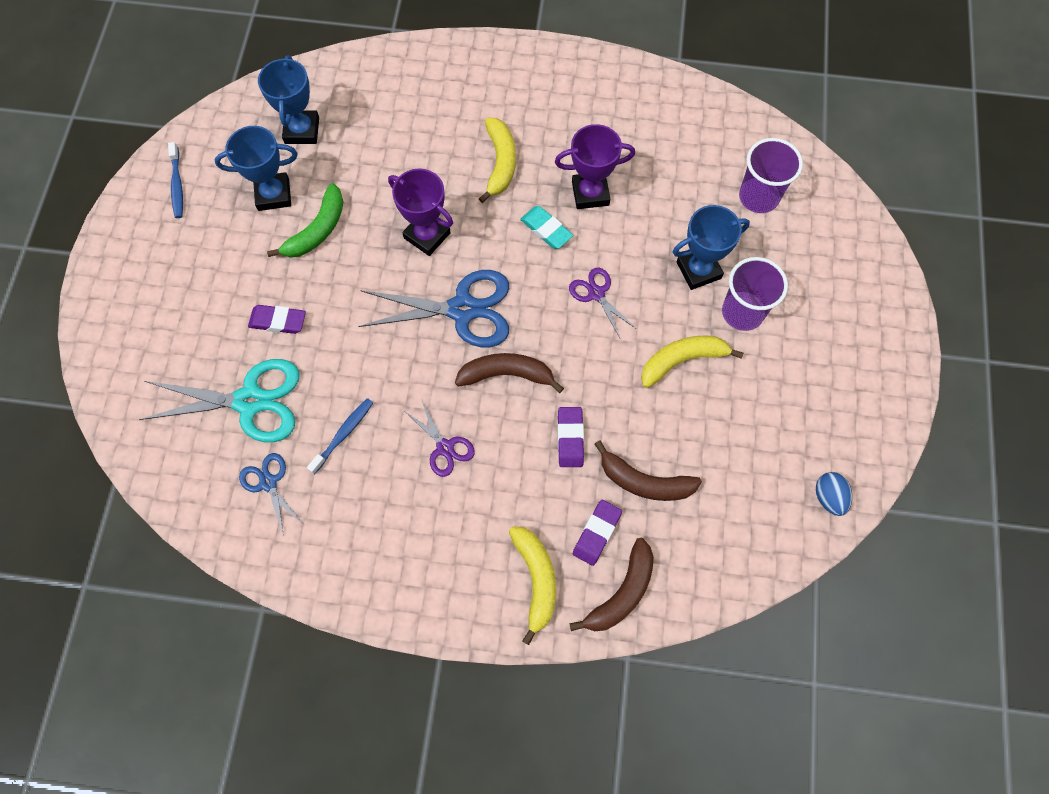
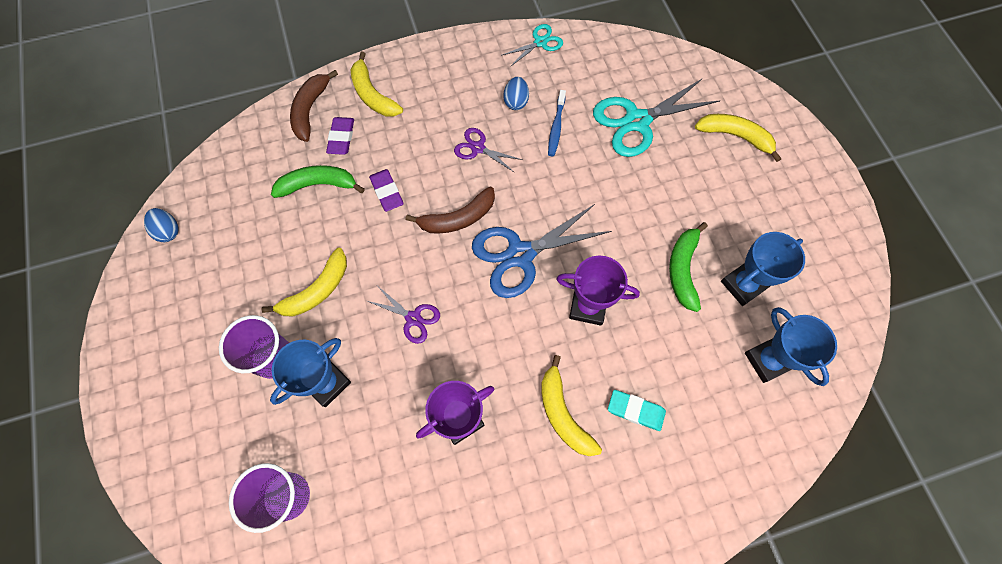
camera: 155 degrees right, 0 degrees up
(161, 336) = (735, 136): none -> yellow banana
(177, 185) = (828, 257): blue toothbrush -> none
(268, 482) = (587, 79): blue scissors -> none
(278, 321) = (659, 183): purple eraser -> none
(290, 564) = (540, 42): none -> turquoise scissors
(369, 489) = (516, 101): none -> blue egg
(546, 230) = (485, 361): turquoise eraser -> turquoise eraser (635, 410)
(644, 481) = (318, 185): brown banana -> green banana

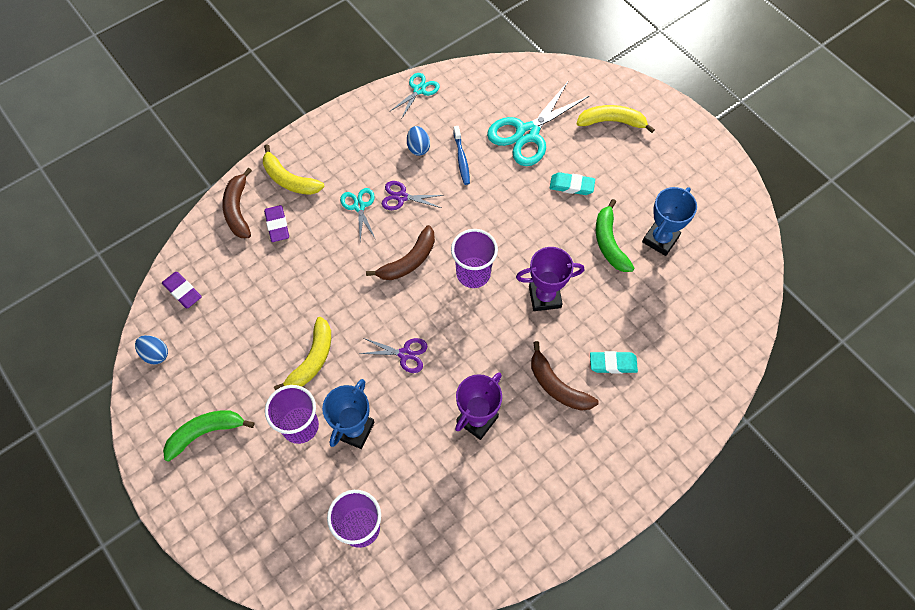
camera: 20 degrees left, 5 degrees down
(318, 185) = (274, 272): green banana -> green banana (205, 433)
(387, 192) = (338, 258): purple eraser -> purple eraser (182, 291)
(431, 144) = (359, 206): none -> turquoise scissors
(520, 254) = (473, 273): blue scissors -> purple cup
(563, 413) = (557, 386): yellow banana -> brown banana
(664, 193) = (571, 186): none -> turquoise eraser
(767, 360) = (699, 291): blue trophy -> none

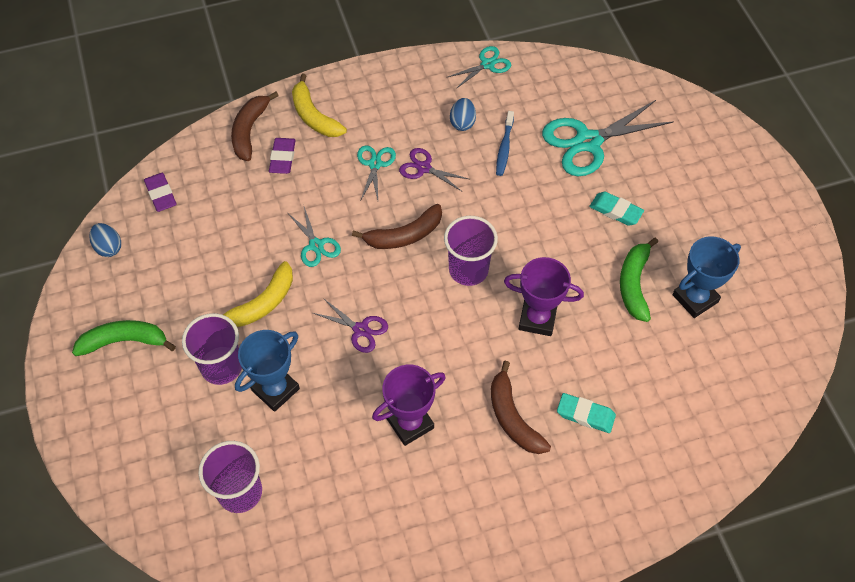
camera: 20 degrees right, 5 degrees down
(338, 293) = (316, 245): none -> turquoise scissors
(612, 122) = (689, 156): yellow banana -> none

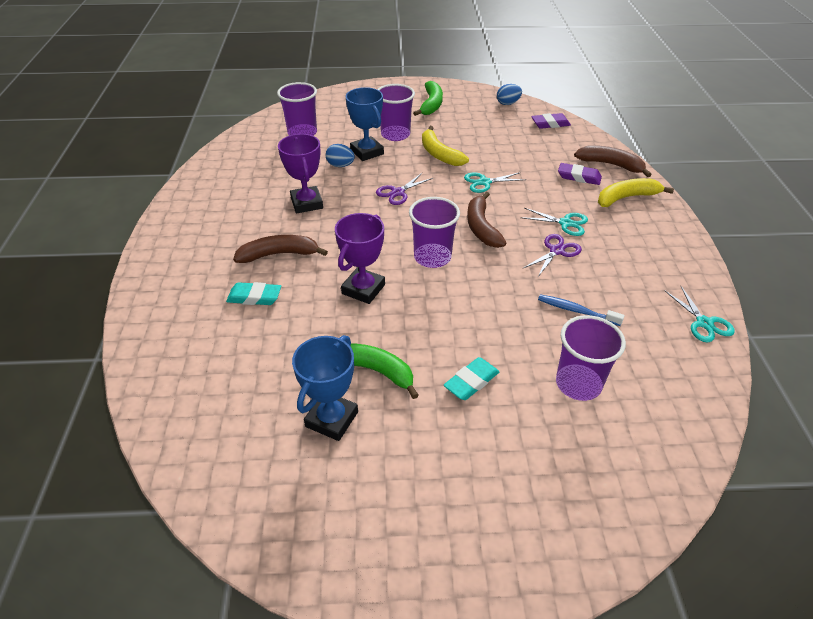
camera: 105 degrees right, 15 degrees down
(462, 123) = (614, 287): blue egg -> blue egg (340, 165)
(585, 415) = (254, 297): turquoise eraser -> turquoise eraser turned 60 degrees clockwise
(588, 142) = (578, 384): turquoise scissors -> purple cup
(695, 298) = (332, 419): blue trophy -> blue trophy turned 45 degrees clockwise

